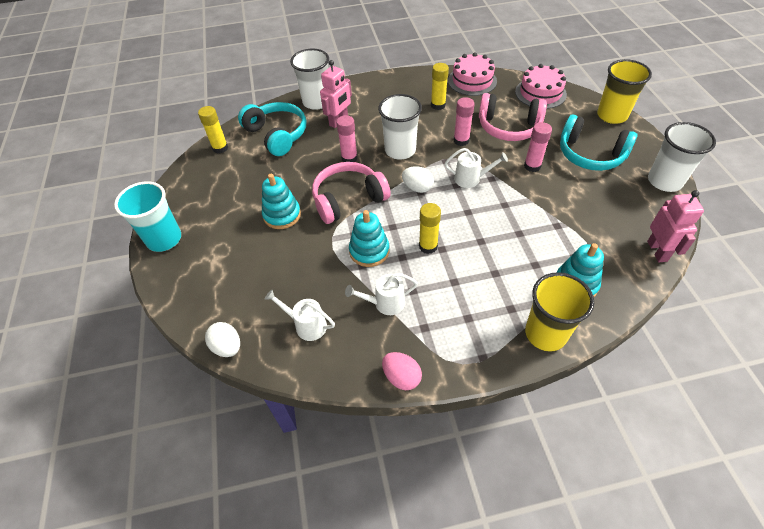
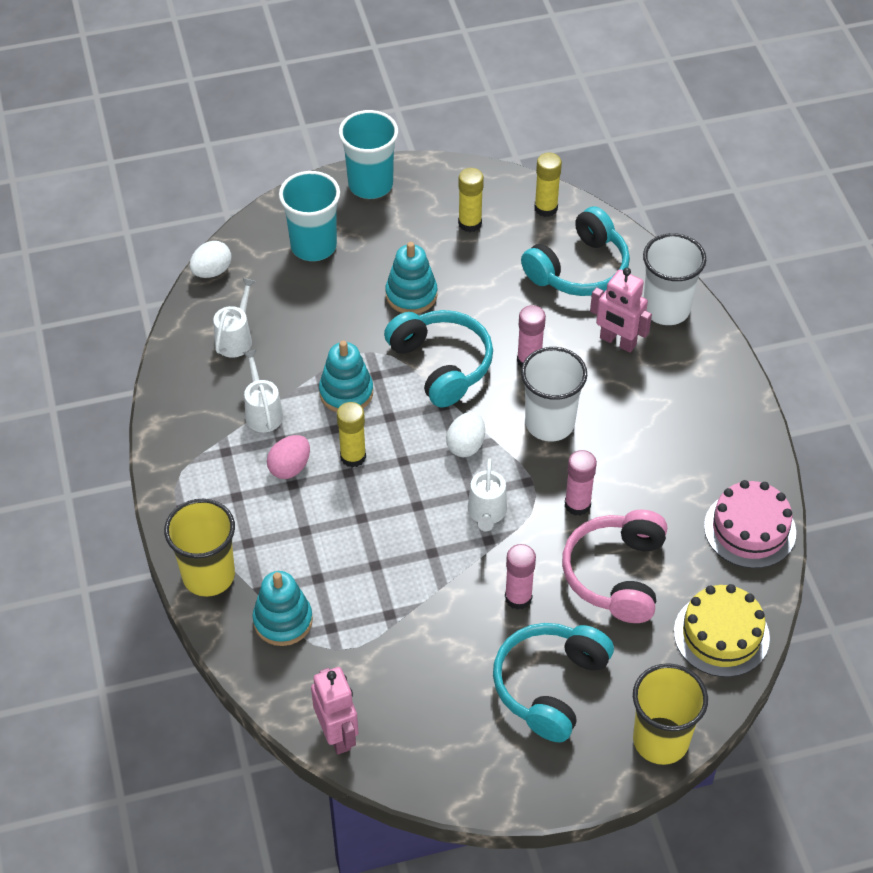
camera: 85 degrees right, 0 degrees up
(218, 274) = (313, 246): none -> turquoise cup
(348, 199) = (441, 365): pink headphones -> turquoise headphones
(401, 377) = (162, 430): pink egg -> pink egg (290, 467)
(438, 105) = (671, 475): yellow glue stick -> yellow glue stick (470, 223)
(540, 93) = (721, 635): pink cake -> yellow cake
(657, 251) = (337, 735): pink robot -> pink robot turned 105 degrees counterclockwise
(664, 181) = (486, 783): white cup -> none

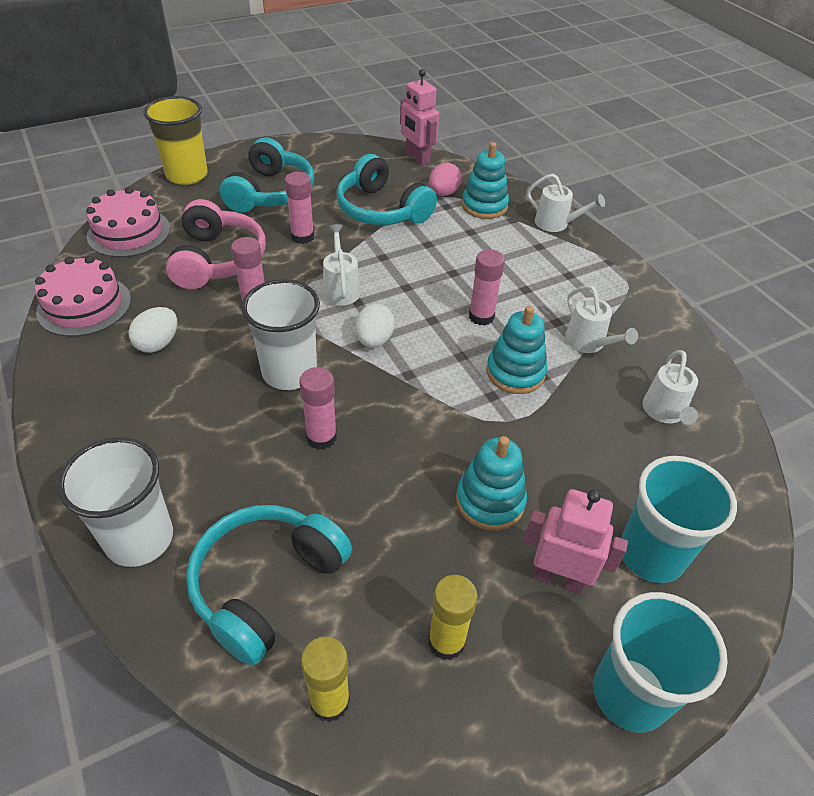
camera: 165 degrees right, 5 degrees down
(208, 576) = (556, 224): yellow cup -> white watering can
(212, 271) = (751, 492): white egg -> white egg (158, 343)
(290, 467) = (535, 301): pink egg -> pink egg (443, 193)
(353, 457) = (481, 316): yellow glue stick -> pink glue stick
(441, 365) = (423, 417): turquoise headphones -> turquoise headphones (381, 210)
(617, 342) = (211, 479): pink robot -> pink robot (559, 577)
(721, 635) = (129, 232): yellow cake -> pink cake

